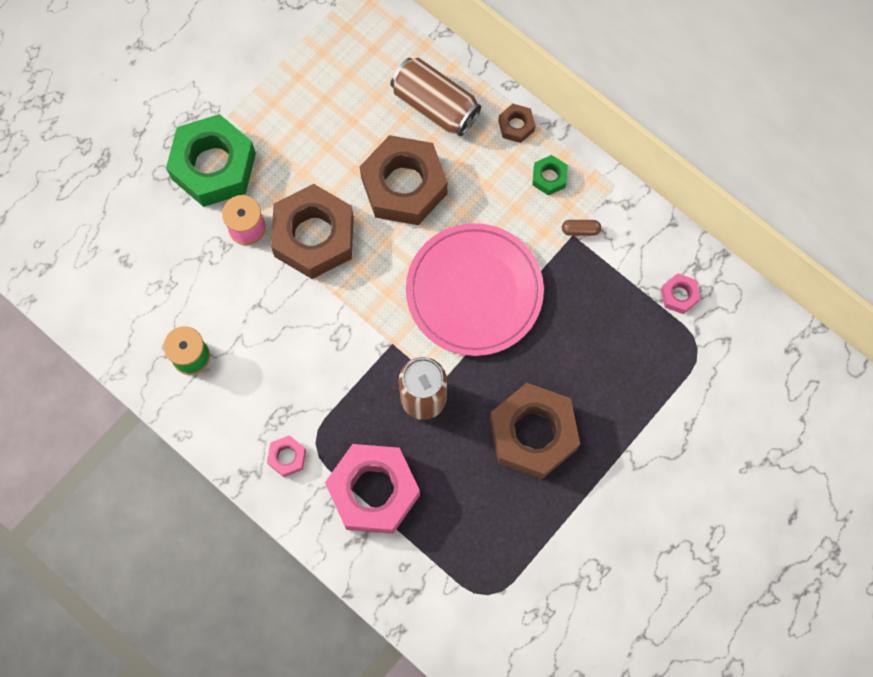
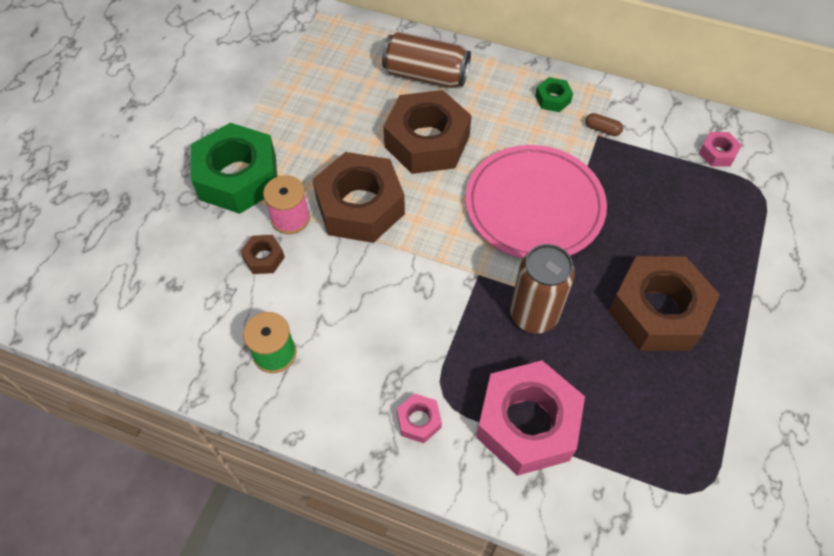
camera: 20 degrees left, 15 degrees down
(516, 126) = (504, 70): brown nut -> brown nut (264, 258)
(580, 230) = (602, 129): brown capsule -> brown capsule turned 45 degrees clockwise

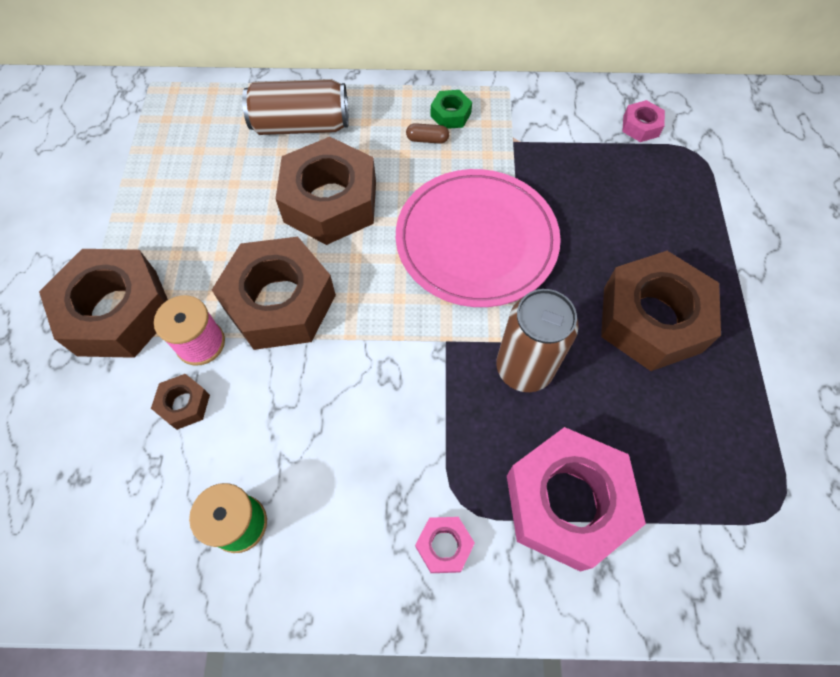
camera: 20 degrees left, 5 degrees up
(238, 177) = (117, 312): green nut -> brown nut
(602, 129) = (515, 134): brown capsule -> brown capsule (427, 139)

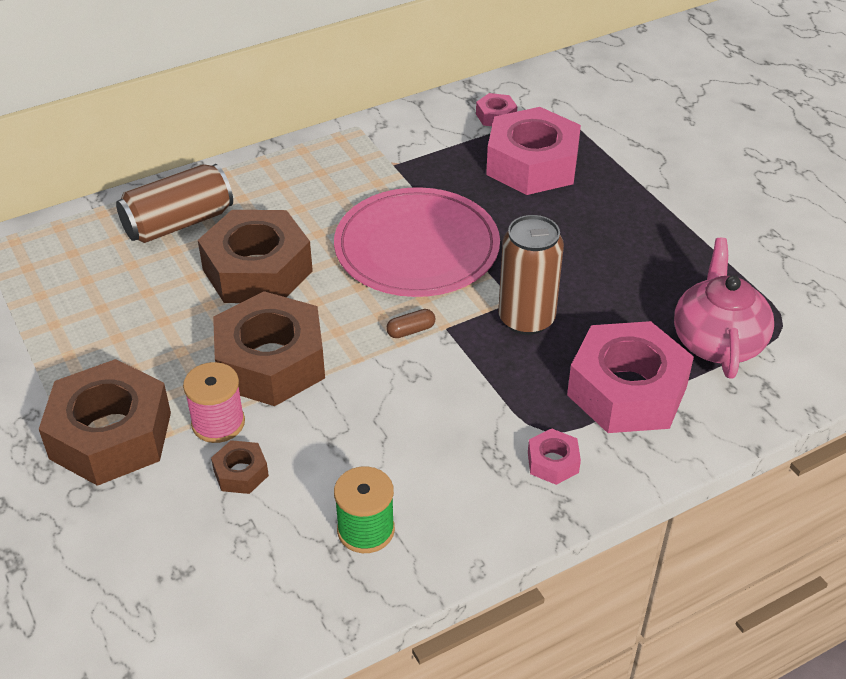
camera: 30 degrees left, 20 degrees down
(427, 139) = (313, 191): brown capsule -> brown capsule (411, 330)
(450, 114) = (320, 165): green nut -> none
(641, 195) = (532, 164): none -> pink nut
(651, 319) = (603, 245): brown nut -> none
(695, 492) = (717, 341): none -> pink teapot

